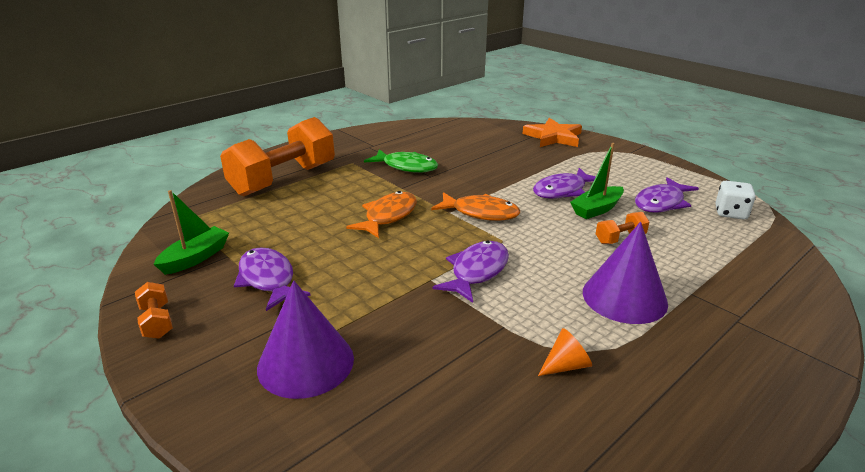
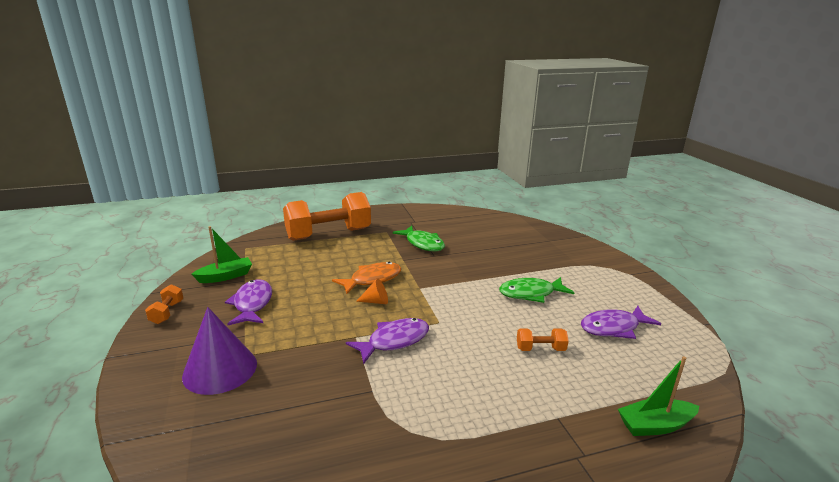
camera: 25 degrees right, 5 degrees down
(480, 213) = (443, 295): orange fish -> none
(553, 137) = (570, 244): orange star -> none
(562, 191) = (531, 293): purple fish -> green fish
(566, 365) = (387, 438): orange cone -> orange cone (376, 301)
(597, 209) = (545, 317): green boat -> green boat (655, 425)
(624, 297) = (492, 400): purple cone -> none
(730, 213) = (677, 356): white dice -> none

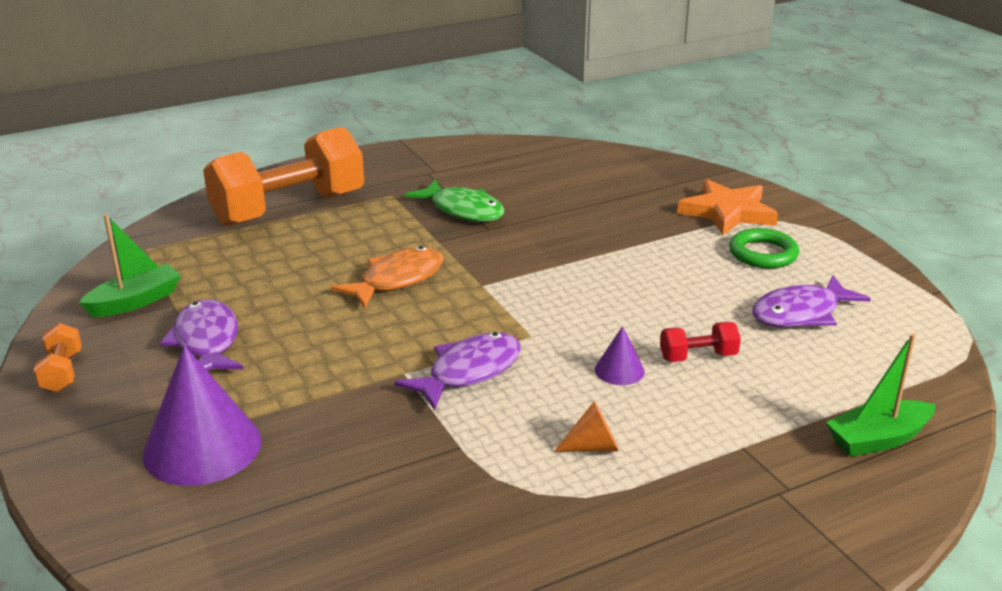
camera: 10 degrees left, 5 degrees up
(376, 301) = (417, 315): orange cone -> orange cone (593, 447)
(487, 352) = (619, 370): none -> purple cone
(531, 293) = (664, 275): green fish -> none
(540, 349) = (698, 357): orange dumbbell -> red dumbbell
(578, 260) = (728, 212): none -> orange star
(595, 287) = (763, 254): none -> green ring

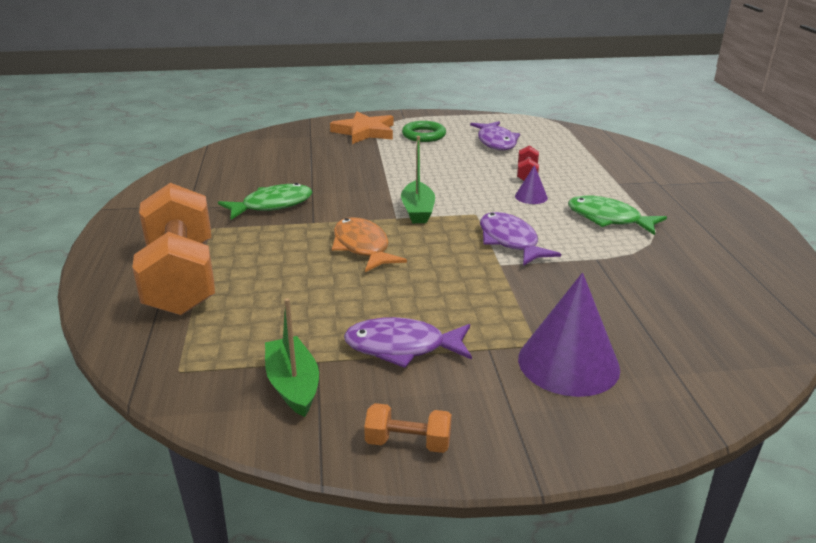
camera: 70 degrees left, 0 degrees up
(593, 447) = (608, 219): orange cone -> green fish
(878, 439) = (620, 154): green boat -> green boat (417, 211)

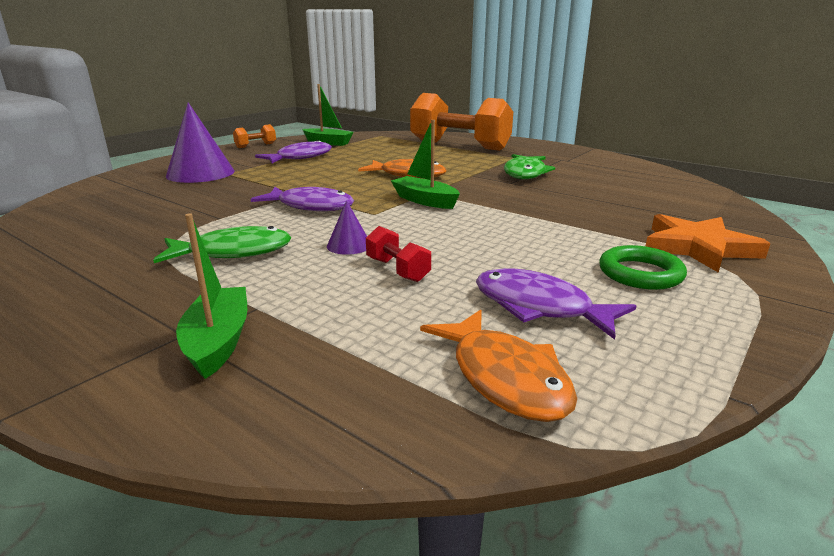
camera: 135 degrees right, 5 degrees down
(550, 134) = (504, 377): none -> orange fish
(644, 176) = (218, 341): none -> green boat

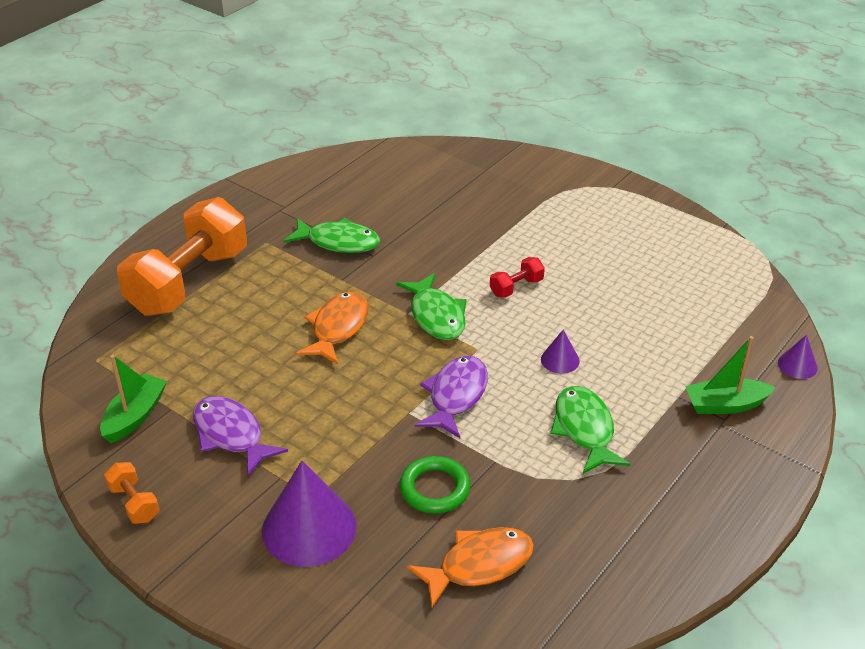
camera: 90 degrees left, 15 degrees up
(277, 436) = (797, 365): none -> purple cone
(397, 270) = (605, 331): red dumbbell -> red dumbbell (516, 287)
(425, 201) = (436, 316): green boat -> green fish
(504, 377) = (728, 291): orange fish -> orange fish (479, 565)
(539, 307) = (649, 271): purple fish -> none
(640, 273) = (592, 222): green ring -> green ring (435, 488)
(698, 247) = (543, 188): orange star -> none

